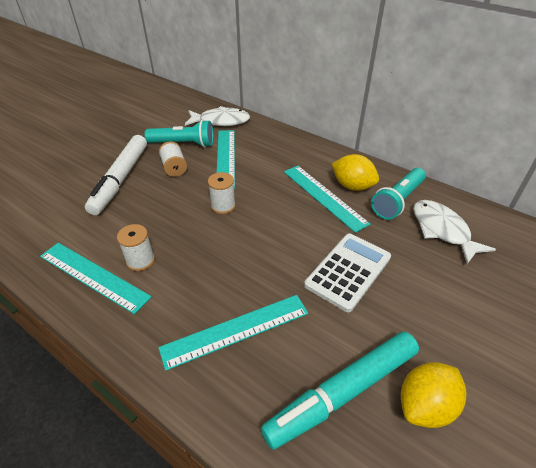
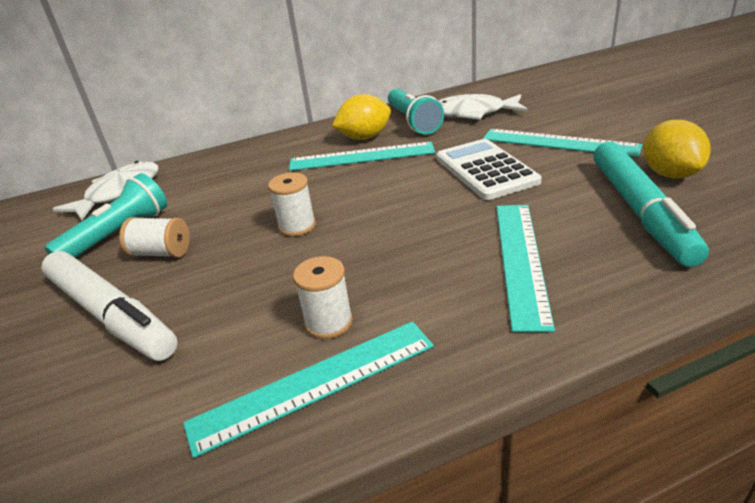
camera: 55 degrees left, 10 degrees down
(225, 158) = (203, 205): turquoise ruler -> turquoise ruler (558, 143)

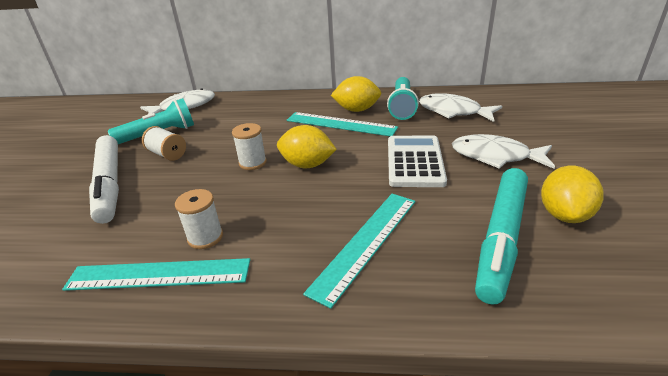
camera: 25 degrees right, 0 degrees up
(369, 208) = (307, 165): none -> yellow lemon
(558, 143) = (495, 156): turquoise ruler -> white fish

